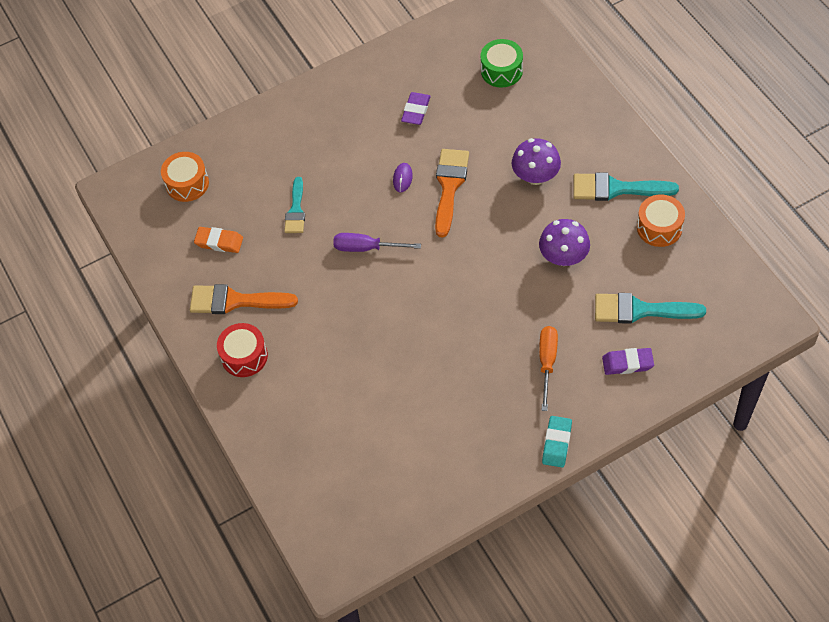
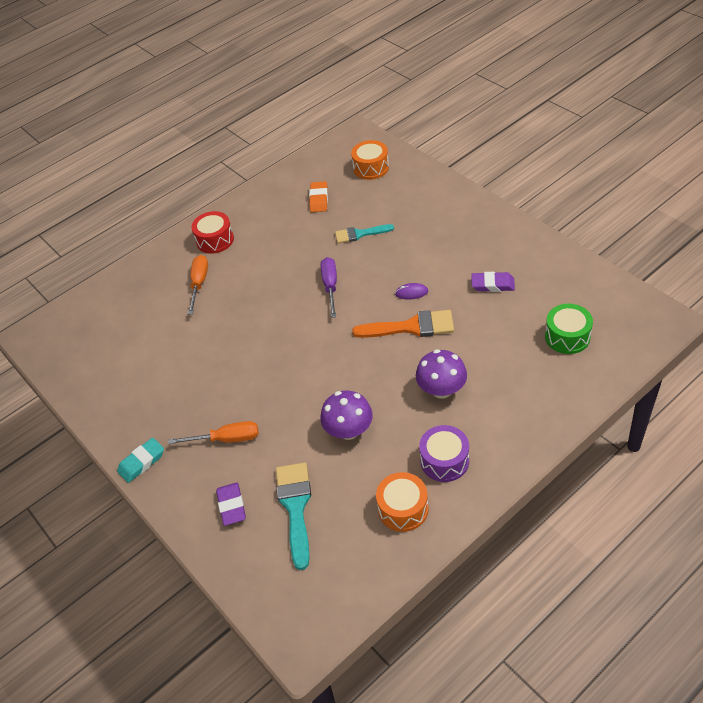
camera: 80 degrees right, 10 degrees down
(235, 301) = (265, 222): orange brush -> none
(313, 377) = (199, 283): none -> orange screwdriver
(557, 443) = (142, 462): turquoise eraser -> turquoise eraser turned 45 degrees counterclockwise
(616, 188) = (444, 461): turquoise brush -> purple drum

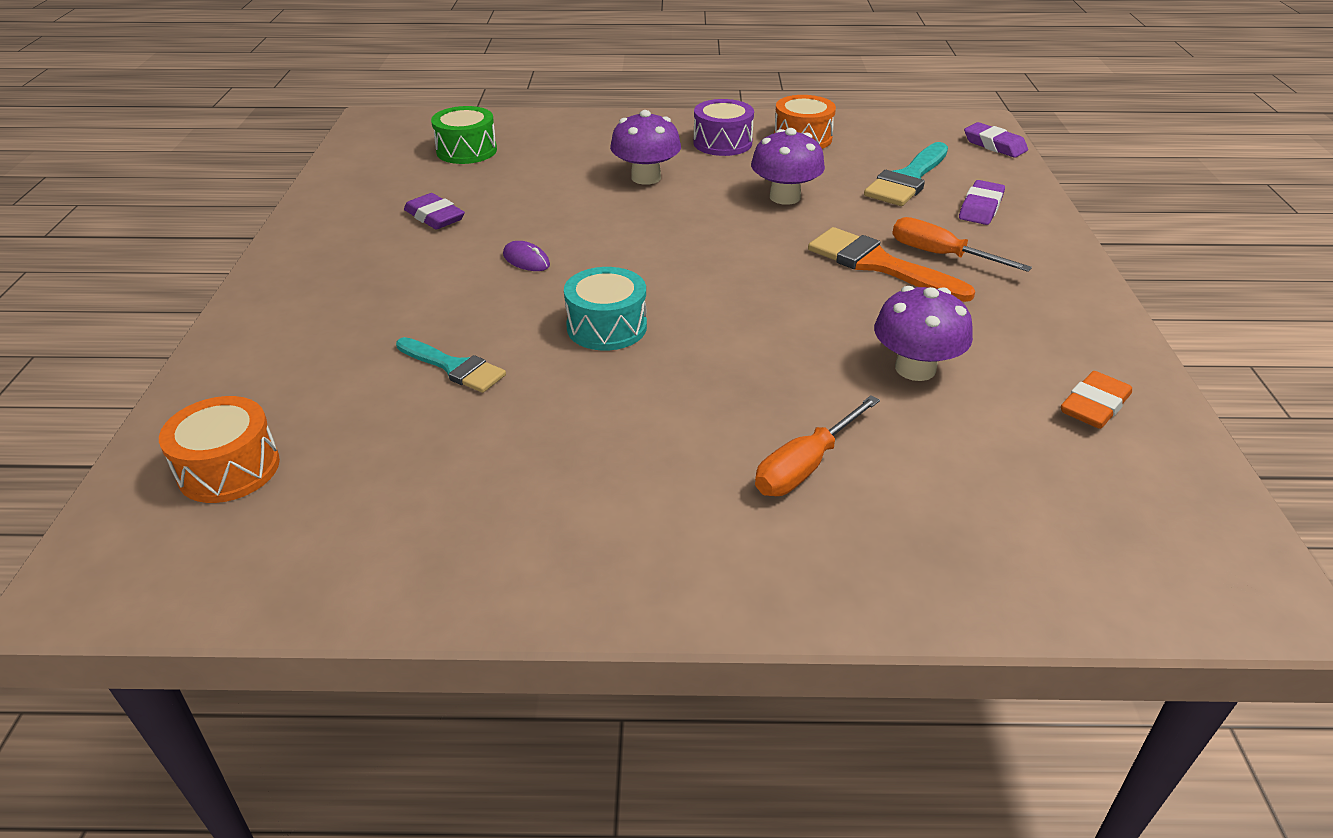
camera: 145 degrees left, 10 degrees down
(142, 462) = (1080, 288): turquoise eraser -> none
(190, 352) = (915, 368): none -> purple mushroom
(215, 240) = (688, 537): red drum -> none
(269, 608) = (994, 145): none -> purple eraser
(319, 199) = (404, 475): orange eraser -> orange eraser (1094, 406)
(330, 286) = (606, 327): purple screwdriver -> turquoise drum
(411, 327) = (586, 232): orange brush -> orange brush (878, 264)

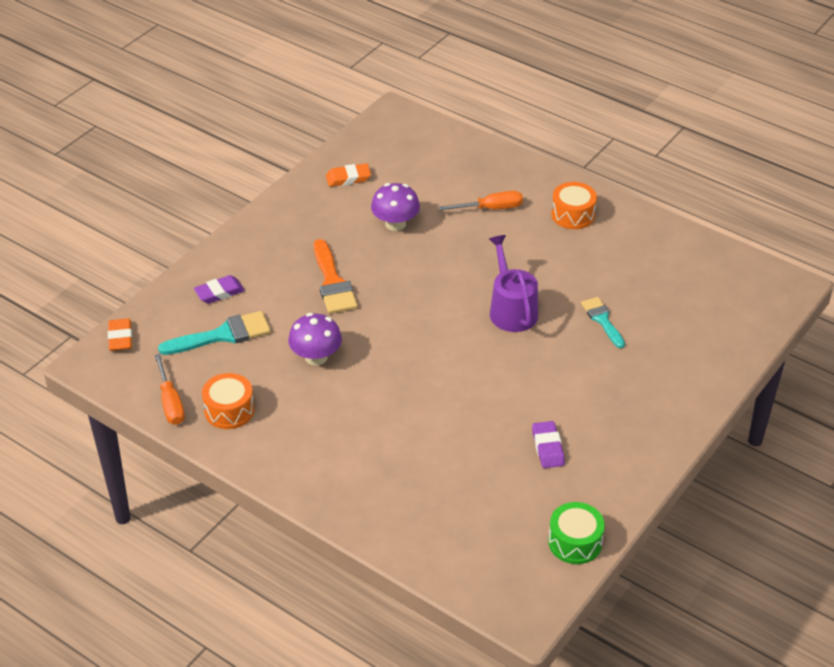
camera: 145 degrees left, 5 degrees up
(229, 469) = (726, 311): orange drum -> orange drum (573, 215)
(466, 151) = (478, 522): green drum -> green drum (575, 542)
(526, 260) = (517, 378): purple mouse -> none
(606, 327) = (511, 310): turquoise drum -> purple watering can
(646, 177) = (380, 421): purple mushroom -> none
(722, 143) = (289, 434): purple drum -> none
(940, 255) = (293, 273): orange screwdriver -> orange screwdriver (170, 402)
(994, 145) = (120, 338): purple eraser -> orange eraser

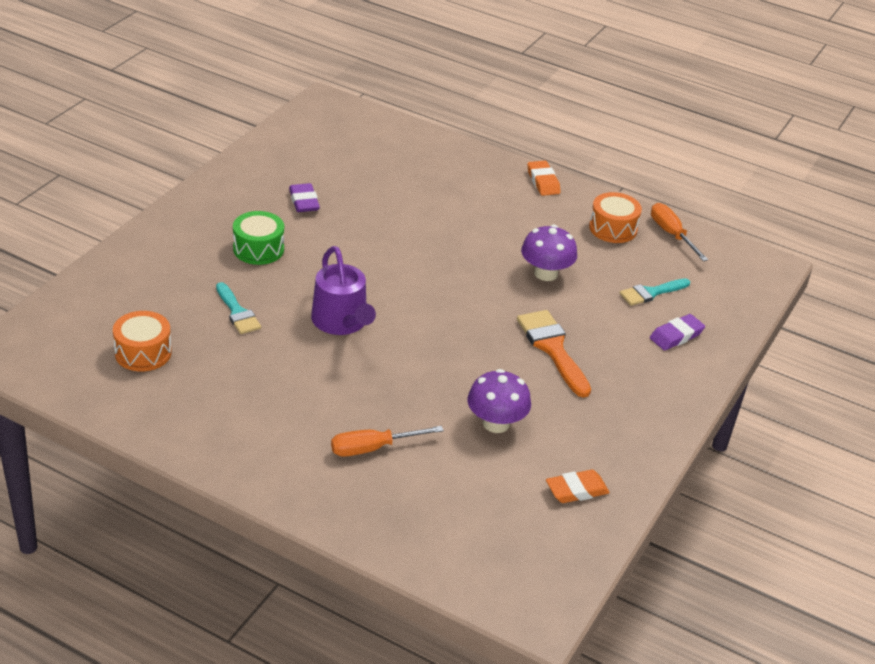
camera: 170 degrees right, 5 degrees down
(120, 338) = (755, 289): orange eraser -> orange eraser (543, 181)
(223, 335) = (651, 293): turquoise brush -> turquoise brush, size x0.65
(573, 215) = (261, 442): orange drum -> orange drum (143, 353)
(575, 542) = (283, 140): green drum -> green drum (258, 249)

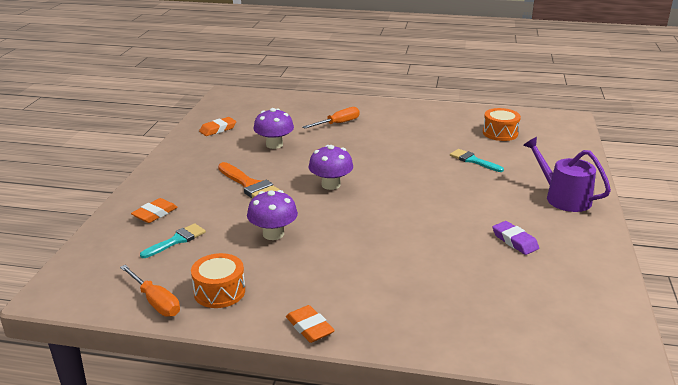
camera: 165 degrees right, 10 degrees down
(258, 249) = (505, 197): green drum -> none
(342, 322) = (404, 170): purple watering can -> purple watering can (563, 198)
(450, 323) = (331, 185): none -> purple mushroom
(676, 336) = (155, 214): purple eraser -> orange eraser

